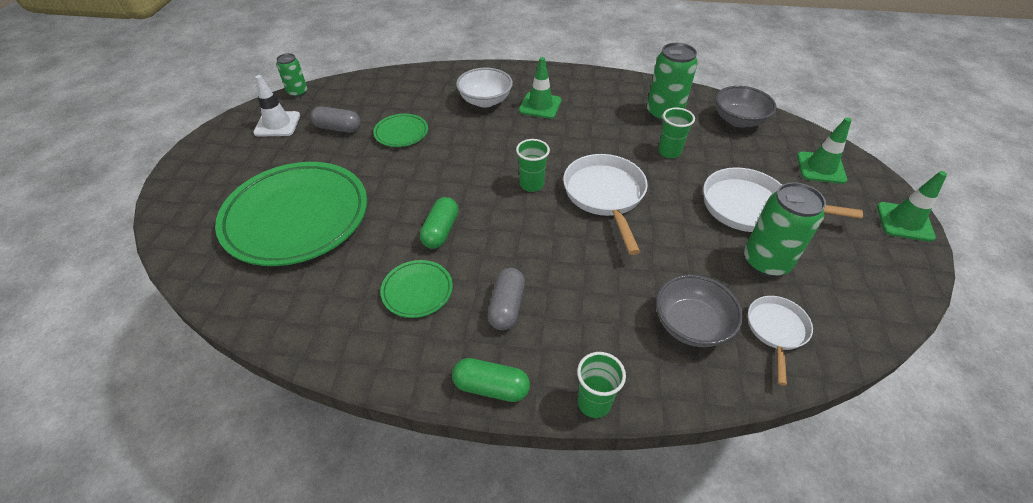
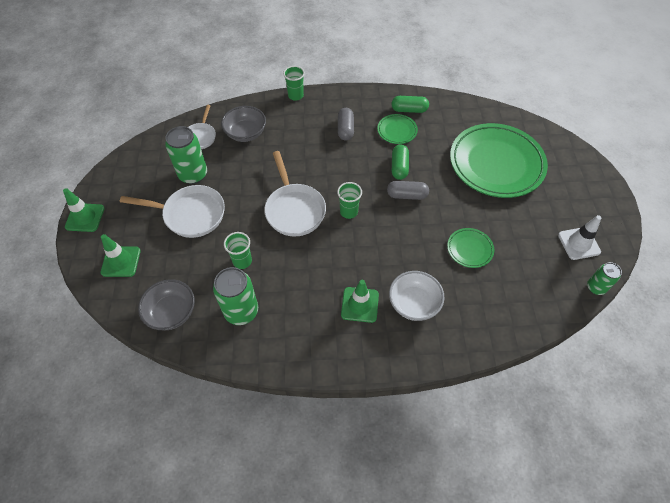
camera: 170 degrees right, 10 degrees up
(338, 128) = (525, 246): grey capsule -> grey capsule (407, 195)
(491, 387) = (343, 95): green capsule -> green capsule (409, 110)

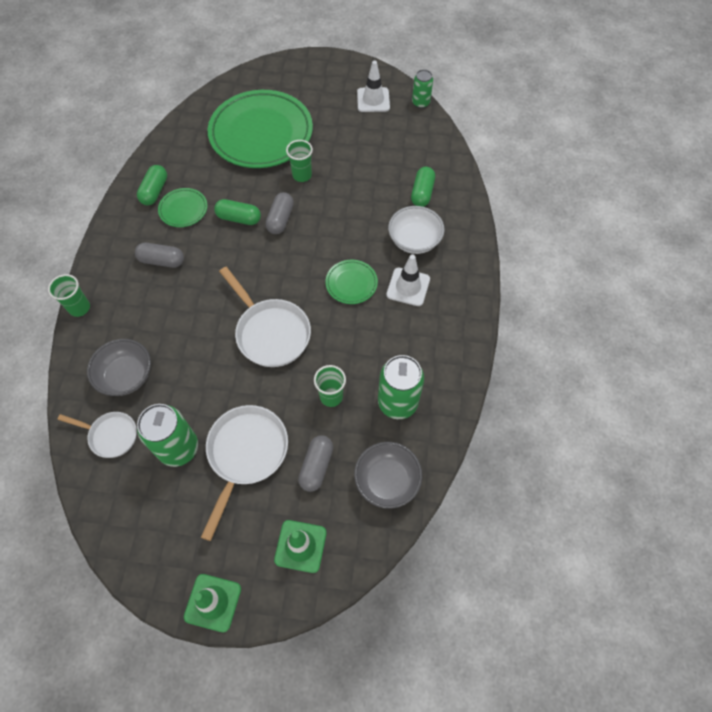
camera: 80 degrees left, 5 degrees up
(182, 261) = (316, 466): none -> grey capsule
(294, 210) = (270, 332): white pan -> white pan turned 60 degrees clockwise
(348, 212) = (288, 277): green cup -> green cup (302, 175)
(360, 304) = (408, 287): green traffic cone -> white traffic cone
(469, 249) = (361, 181): green plate -> green plate (351, 283)
(474, 303) = (422, 193): none -> green capsule

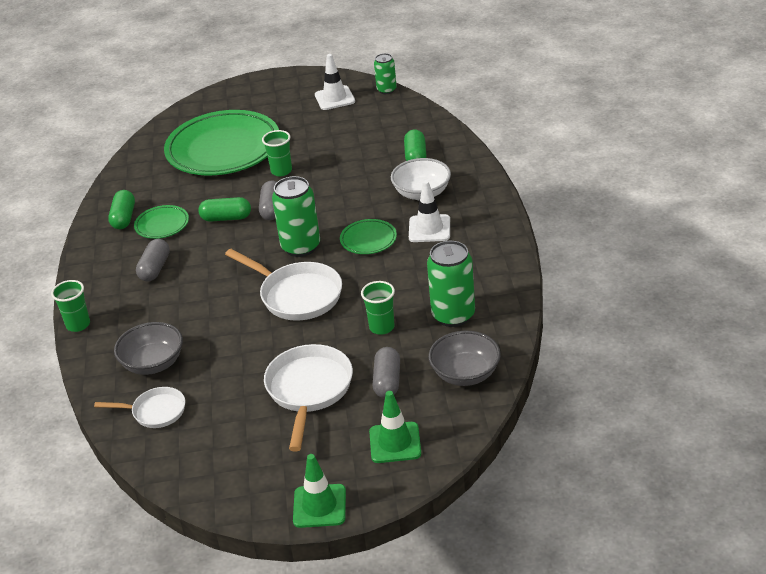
camera: 10 degrees left, 25 degrees down
(162, 261) = (155, 268): grey capsule -> grey capsule turned 75 degrees counterclockwise
(178, 448) = (234, 403): green can -> green can (301, 247)

